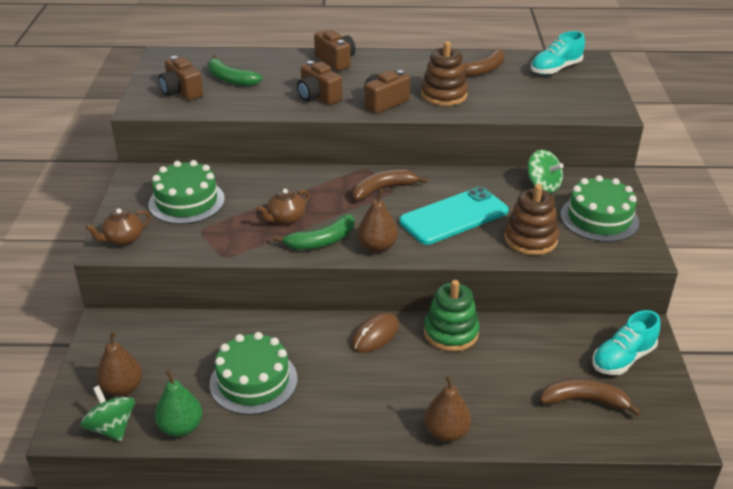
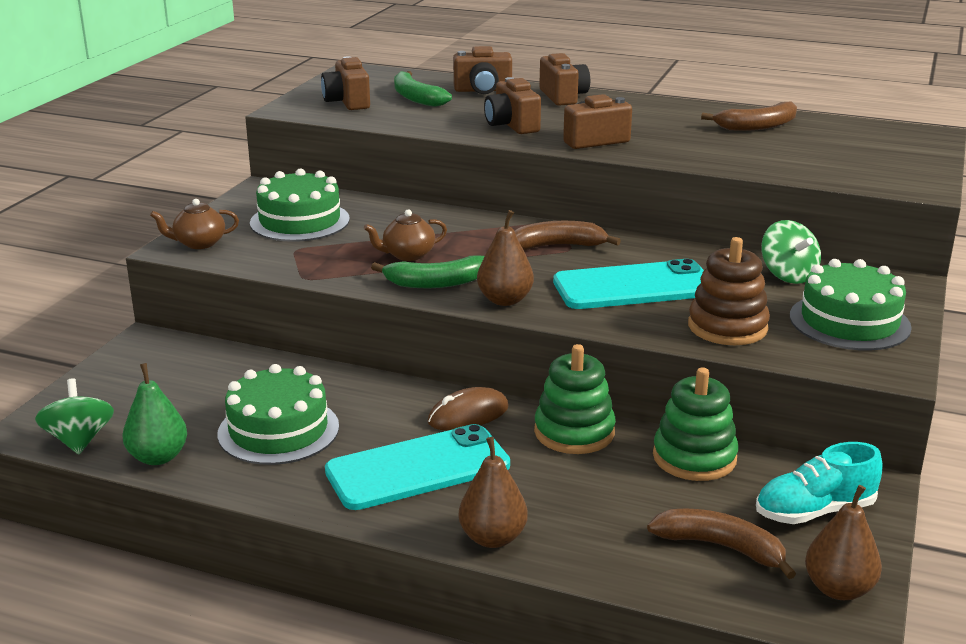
camera: 20 degrees right, 10 degrees down
(122, 388) = (119, 405): brown pear -> brown pear (838, 589)
(274, 63) = (483, 90): none -> brown camera
(367, 389) = (418, 468): none -> turquoise phone
(444, 95) = (682, 143): brown stacking toy -> none
(534, 334) = (694, 457): none -> green stacking toy
(555, 69) = (867, 137): turquoise shoe -> none

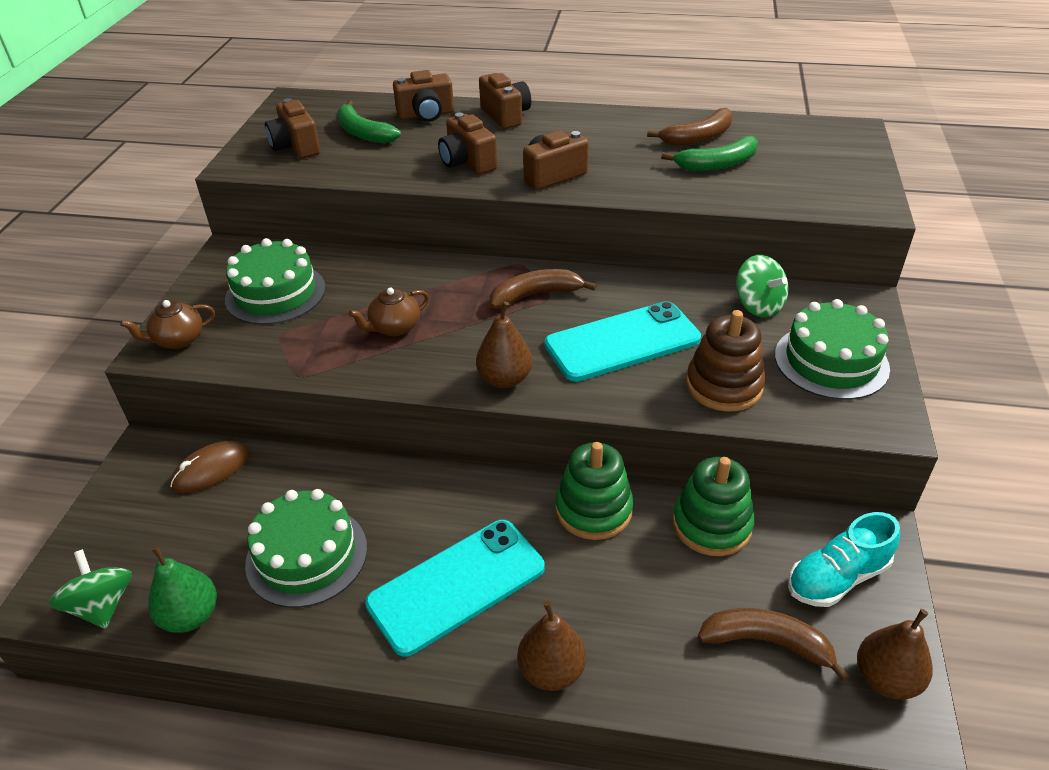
camera: 10 degrees left, 15 degrees up
(436, 283) = (432, 364): green banana -> green banana (717, 164)
(468, 415) = (488, 502): brown mouse -> brown mouse (211, 470)

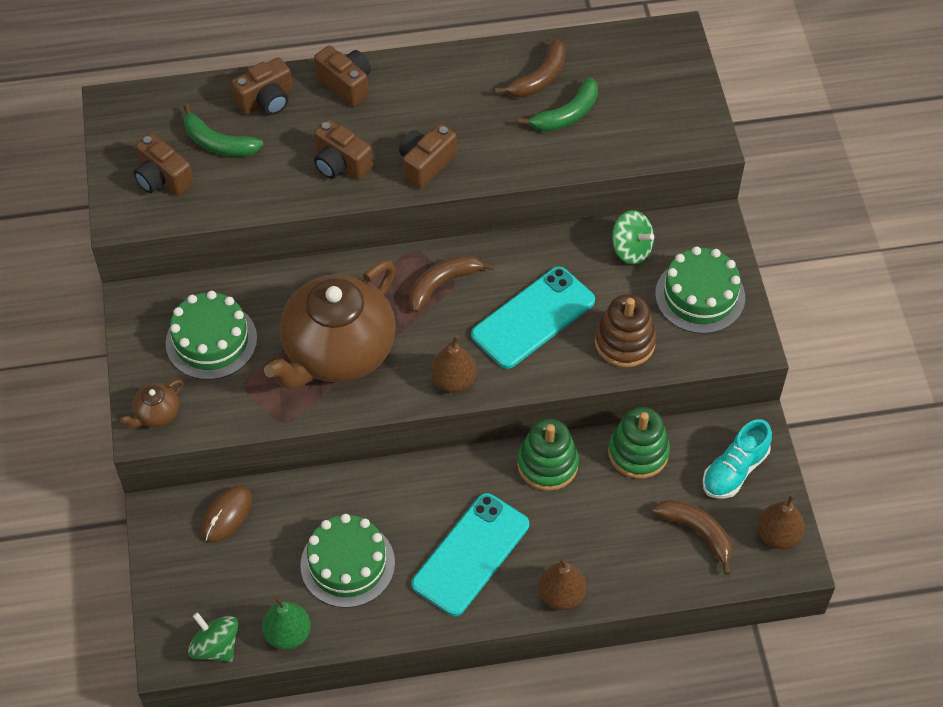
camera: 20 degrees left, 15 degrees up
(394, 327) = (338, 351): brown teapot -> brown teapot, size x2.50
(767, 642) = (697, 532): brown banana -> brown banana turned 45 degrees clockwise

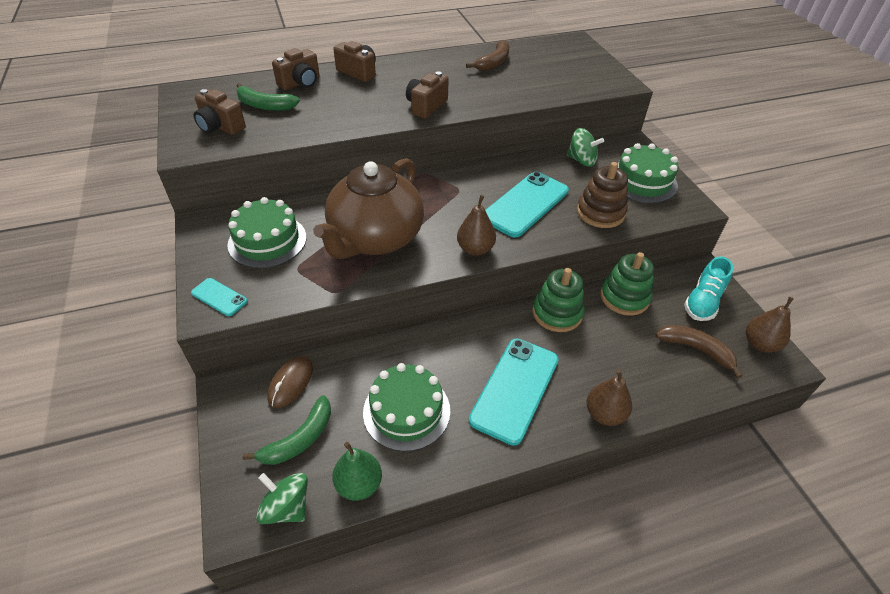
camera: 10 degrees left, 10 degrees down
(157, 414) = (219, 297): brown teapot -> turquoise phone
(340, 164) = (361, 110): brown camera -> none
(443, 284) = (450, 190): brown banana -> none
(567, 115) = (519, 77): green banana -> green banana (299, 439)

